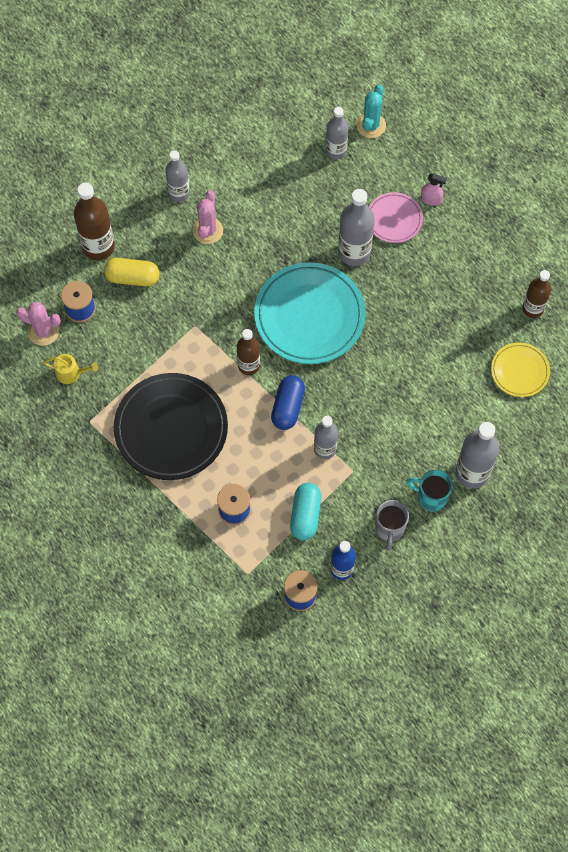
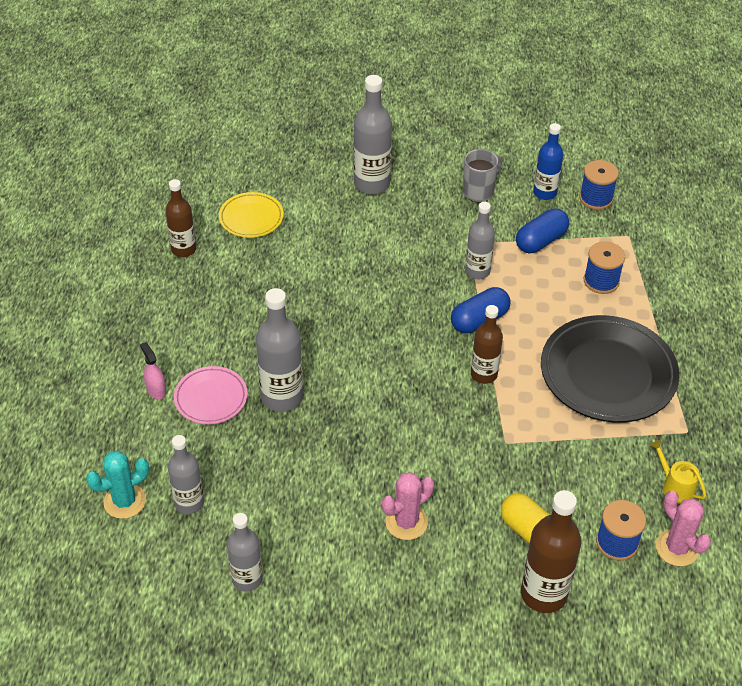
camera: 140 degrees left, 20 degrees down
(179, 193) = (400, 585): grey bottle -> grey bottle (247, 579)
(305, 515) = (541, 241): turquoise capsule -> blue capsule
(309, 316) = (384, 374): turquoise plate -> none
(430, 497) = (423, 190): turquoise mug -> none

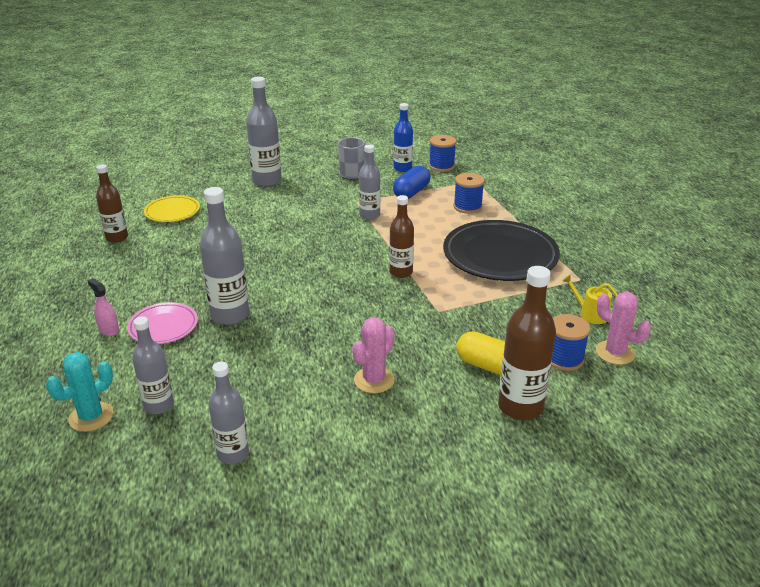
camera: 15 degrees left, 15 degrees down
(479, 320) = (383, 242): blue capsule -> none

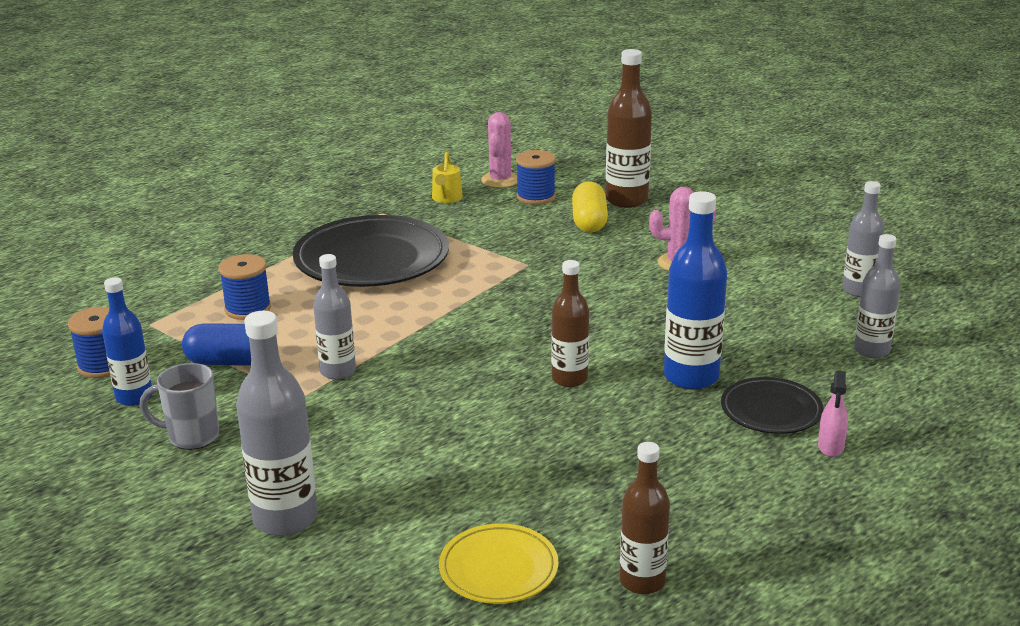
camera: 120 degrees left, 5 degrees down
(91, 417) = (942, 379): turquoise cactus -> none
(163, 327) = (771, 411): pink plate -> black plate
(230, 315) = (691, 377): grey bottle -> blue bottle
(401, 272) = (472, 305): brown bottle -> brown bottle (569, 379)

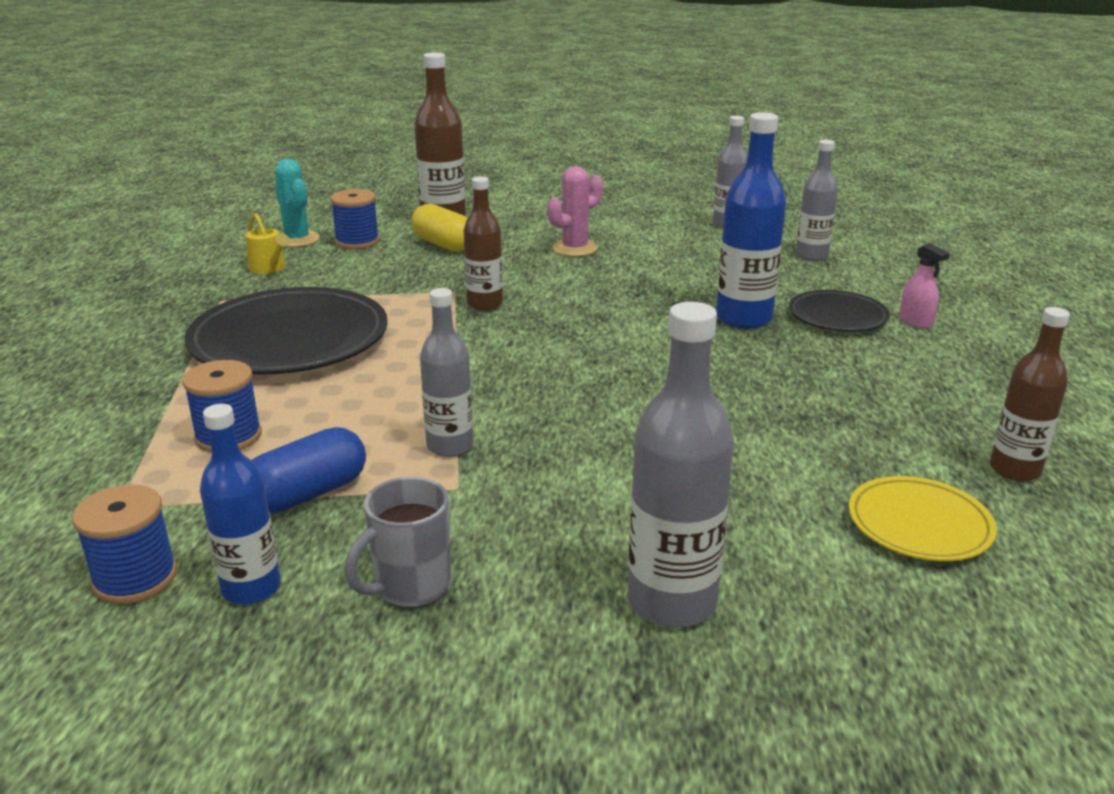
camera: 45 degrees left, 0 degrees up
(500, 180) = (297, 240): pink cactus -> turquoise cactus
(569, 379) = (664, 358): brown bottle -> brown bottle (485, 304)

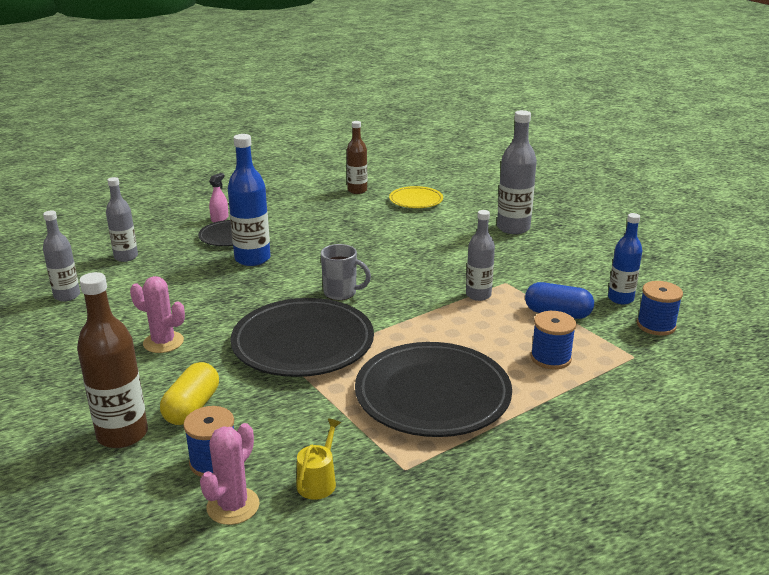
camera: 120 degrees left, 0 degrees up
(297, 240) = (233, 506): turquoise cactus -> pink cactus
(410, 587) = (573, 270): grey mug -> grey mug (341, 293)
(485, 304) = (303, 344): brown bottle -> black plate

